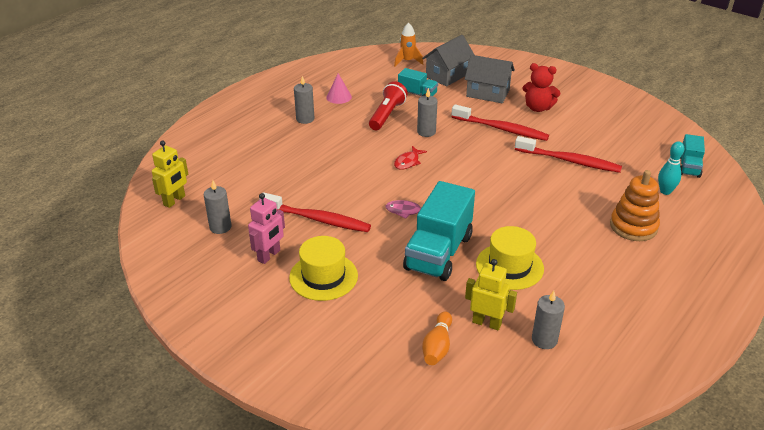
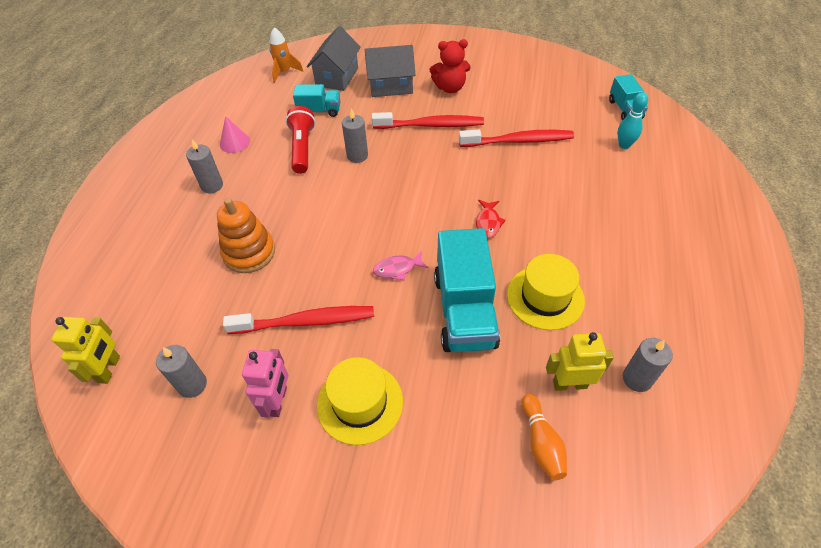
camera: 25 degrees left, 15 degrees up
(408, 162) = (361, 202): red fish -> red fish (488, 223)
(633, 226) = (624, 197): orange stacking toy -> orange stacking toy (249, 253)

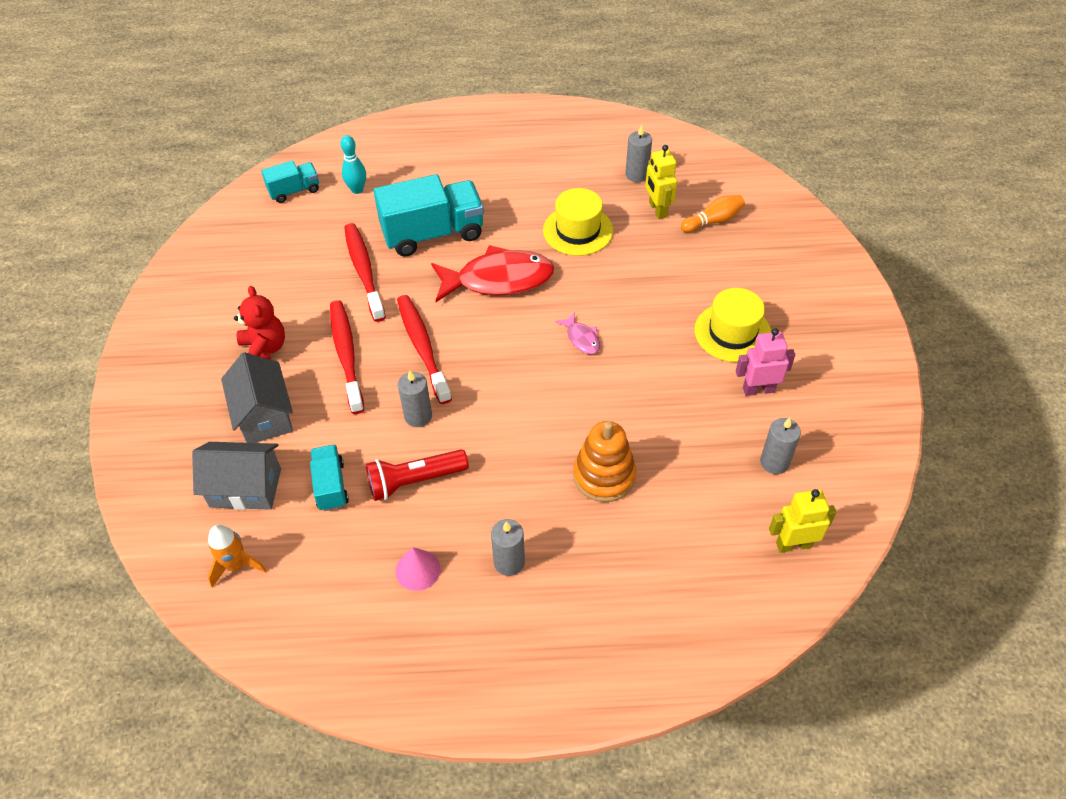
camera: 105 degrees left, 0 degrees up
(305, 321) = (671, 395): red toothbrush -> red toothbrush (422, 347)
(464, 311) = (612, 281): turquoise truck -> turquoise truck (433, 233)
(488, 223) = (498, 279): red fish -> red fish, size x2.25

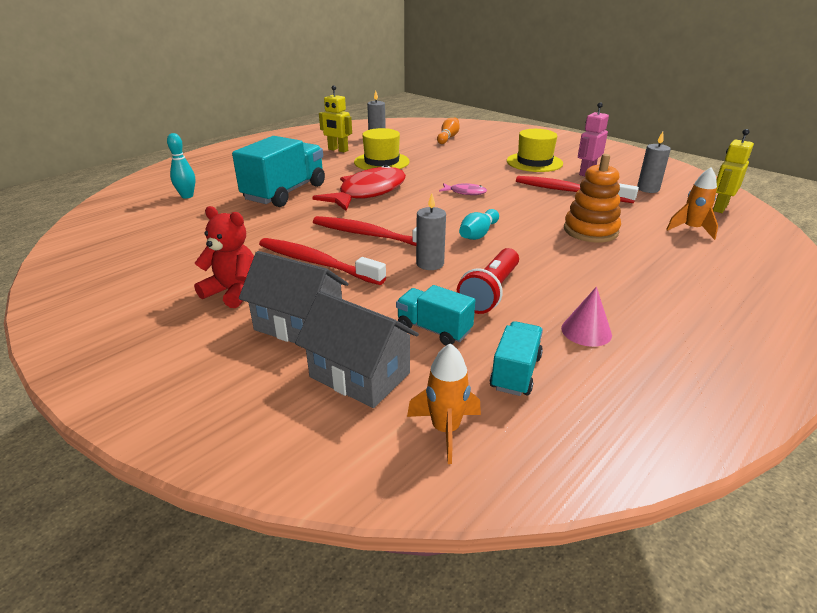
camera: 45 degrees left, 20 degrees down
(245, 488) = (359, 375): grey house -> grey house turned 75 degrees clockwise
(294, 191) = (126, 213): turquoise truck -> turquoise truck (515, 372)
(364, 271) = (258, 224): red toothbrush -> red toothbrush (569, 192)
(504, 407) = (478, 234): none -> turquoise bowling pin
(509, 562) = (627, 291): grey candle -> none
(657, 210) = (412, 143): yellow robot -> yellow robot (338, 150)
(700, 547) = (691, 229): none -> orange rocket

